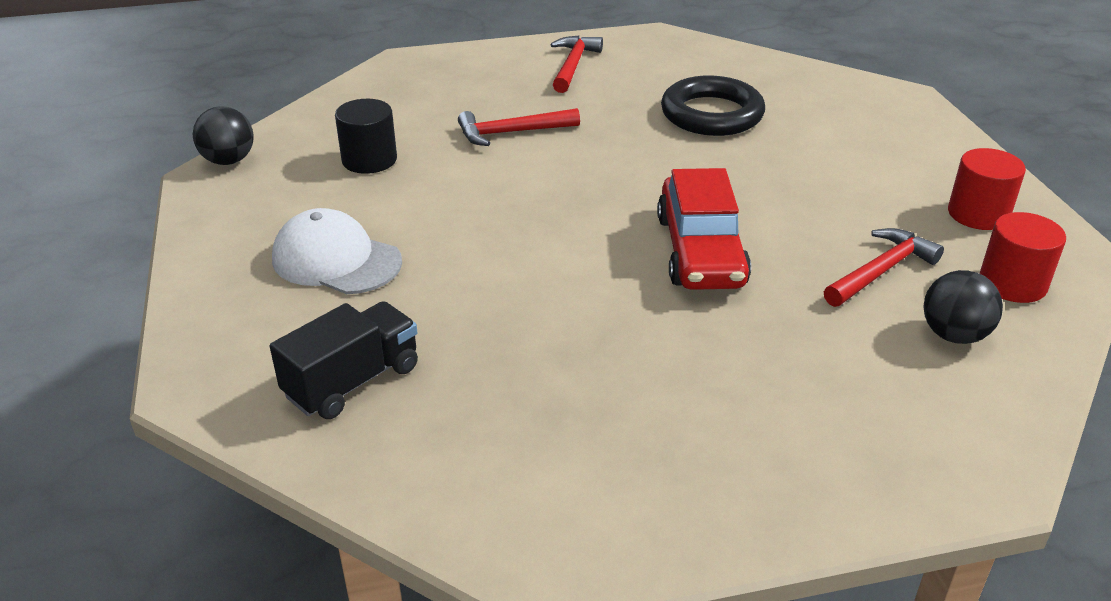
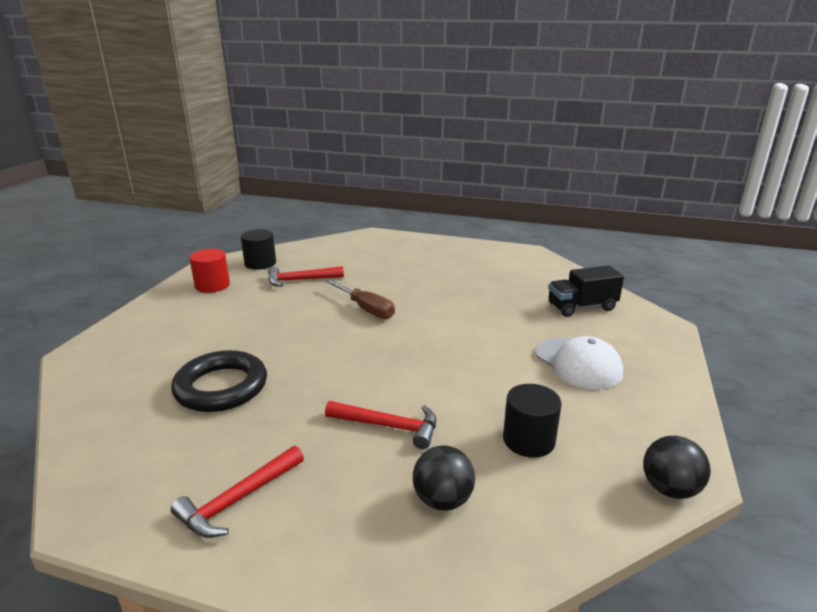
camera: 150 degrees left, 10 degrees down
(700, 251) = (366, 309): red car -> brown screwdriver
(954, 335) = (315, 258): black ball -> black ball (442, 500)
(1012, 283) = (260, 263): red cylinder -> black cylinder

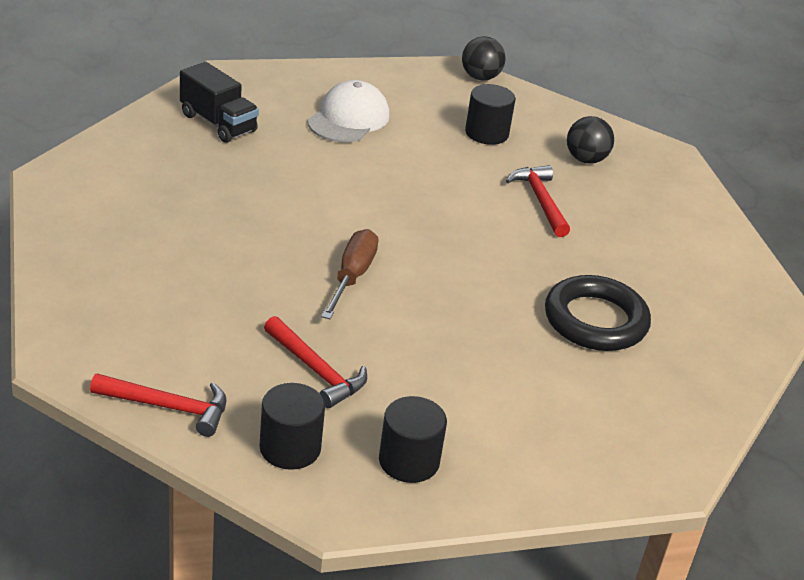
camera: 125 degrees left, 10 degrees up
(212, 285) = (409, 461): red cylinder -> black cylinder
(238, 500) = (685, 246): red hammer -> red hammer (168, 407)

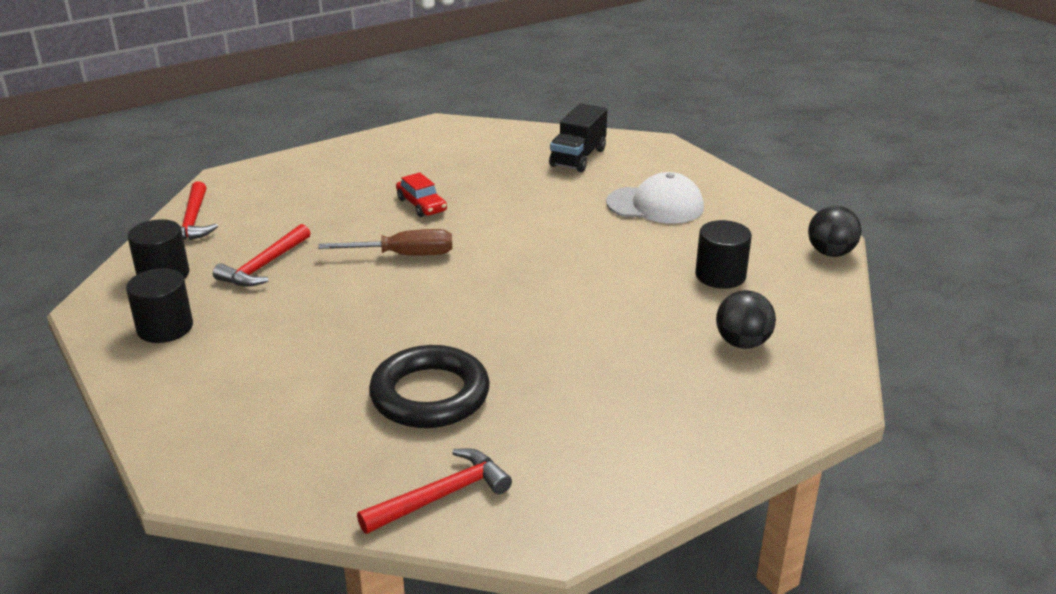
camera: 75 degrees right, 5 degrees down
(251, 240) = (421, 205): none -> red car
(540, 201) = (623, 327): red hammer -> red hammer (441, 496)

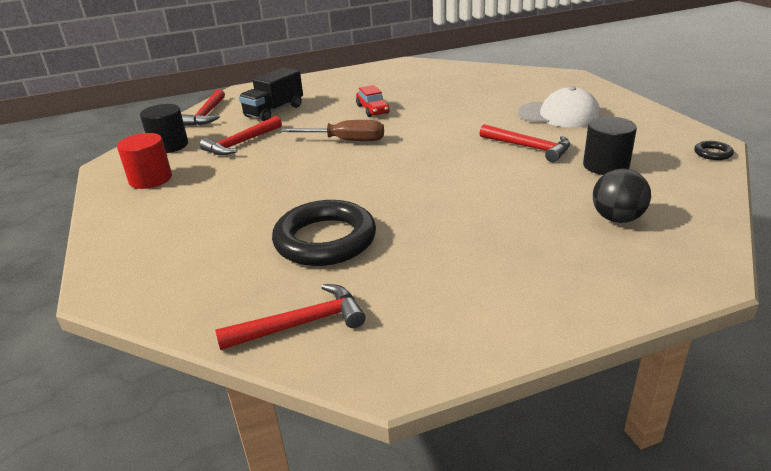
camera: 15 degrees right, 0 degrees up
(165, 328) = (150, 179): black cylinder -> red cylinder
(578, 158) = (503, 83): black truck -> black truck (274, 111)
(630, 255) = (529, 147): none -> red hammer
(830, 253) = (712, 153): black ball -> black ring

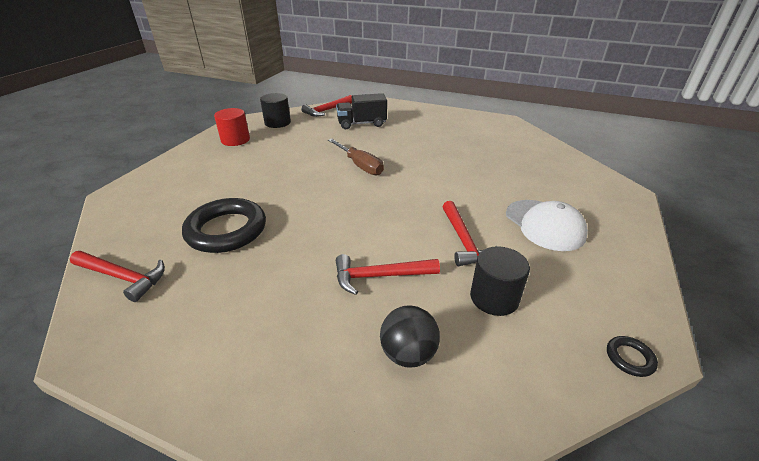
camera: 40 degrees right, 5 degrees up
(241, 143) = (308, 138): red hammer -> red hammer (380, 276)
(372, 109) = (416, 150): red car -> none

